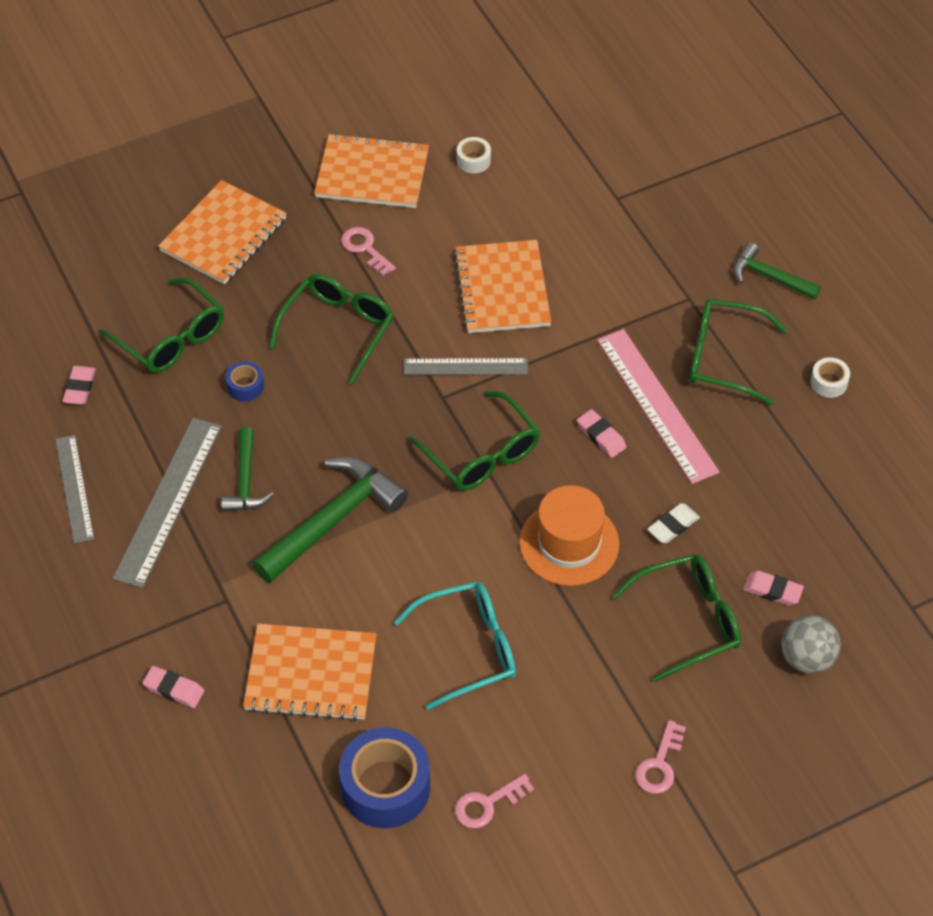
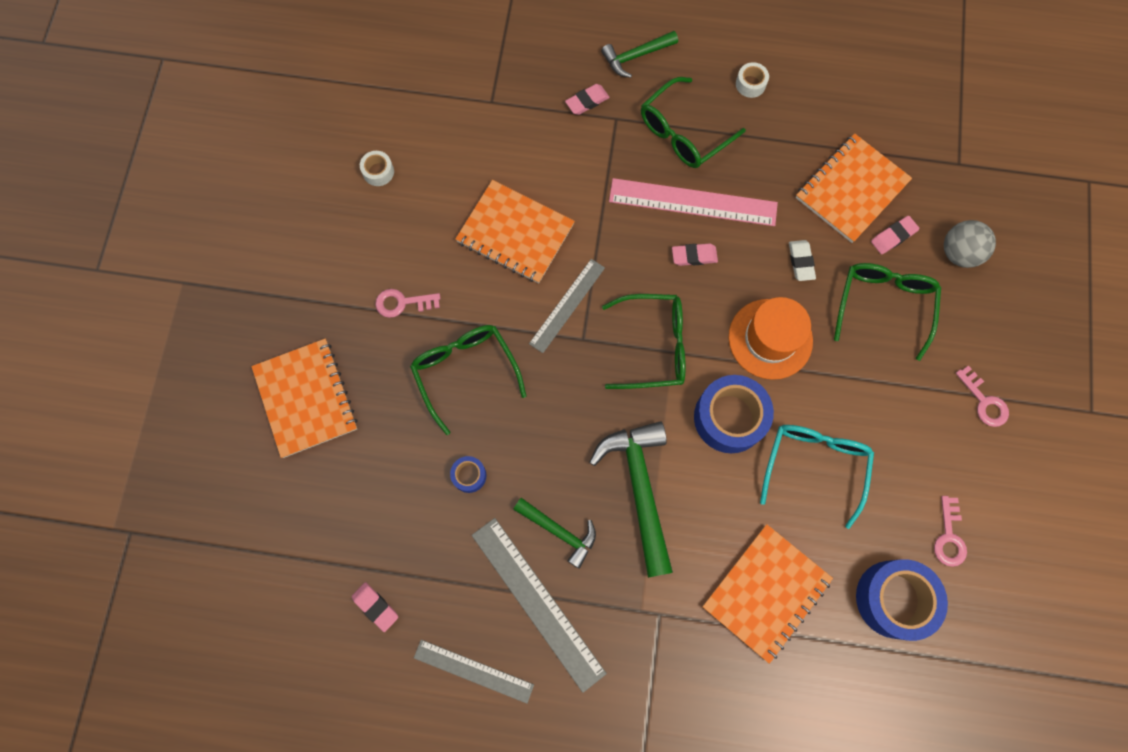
camera: 55 degrees left, 20 degrees up
(171, 337) = (378, 503): green glasses -> none
(174, 689) = (715, 705): pink eraser -> pink eraser (587, 101)
(372, 174) = (333, 250): orange notebook -> orange notebook (851, 190)
(460, 553) = (729, 418): none -> blue tape

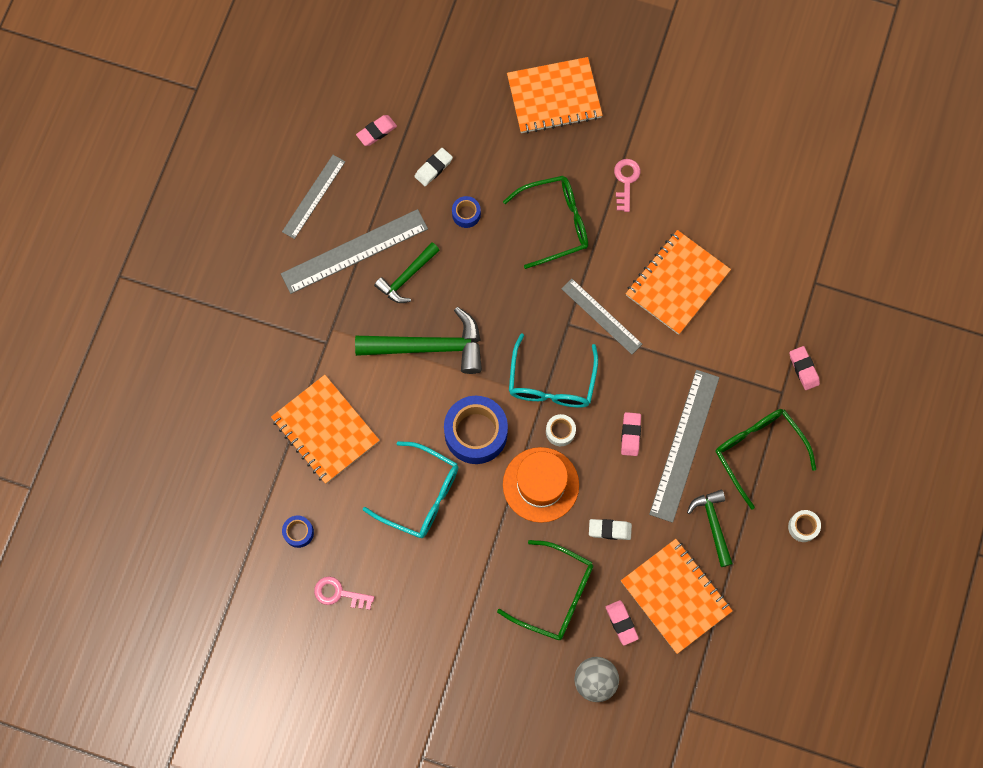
camera: 100 degrees right, 0 degrees up
(378, 172) = (755, 175): white tape -> white tape (560, 431)
(415, 525) = (433, 168): none -> white eraser
(635, 56) = (847, 423): green hammer -> green hammer (713, 524)
(653, 346) = (551, 382): green glasses -> turquoise glasses
(693, 202) = (684, 445): pink ruler -> grey ruler
(893, 599) = (298, 532): blue tape -> blue tape, size x0.47
(984, 401) = (450, 661): pink key -> none

